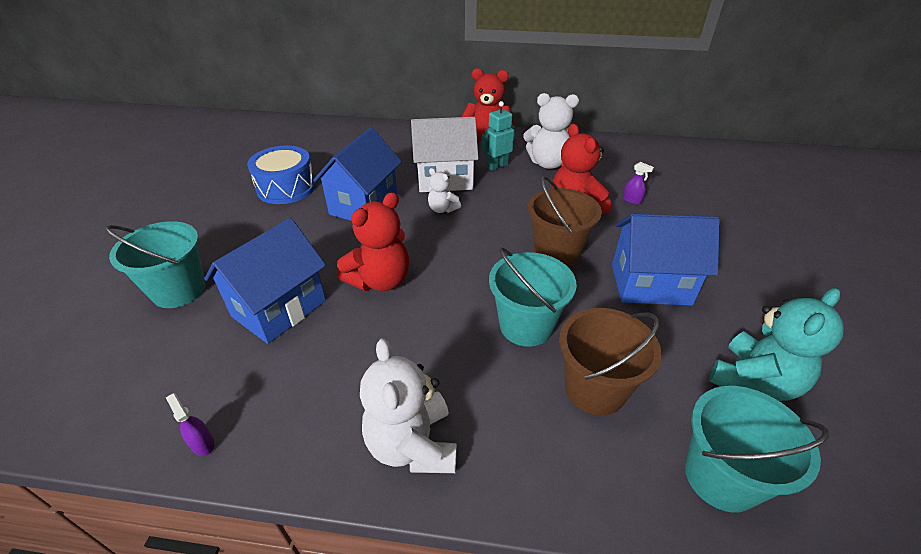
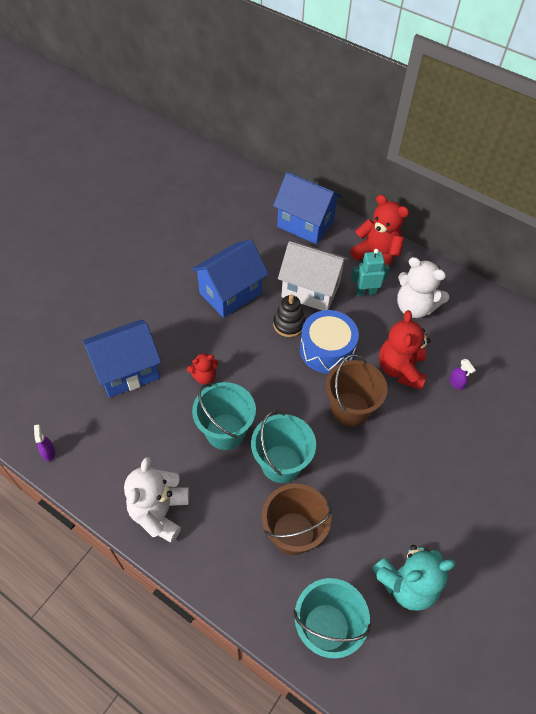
camera: 25 degrees right, 15 degrees up
(179, 290) = (72, 325): turquoise bucket -> turquoise bucket (225, 431)
(286, 187) = (181, 248): blue drum -> blue drum (327, 349)
(380, 280) = (204, 376): red teddy bear -> red teddy bear, size x0.55
(442, 209) = (289, 324): white teddy bear -> black stacking toy
(650, 284) = (400, 473): blue house -> blue house (305, 224)

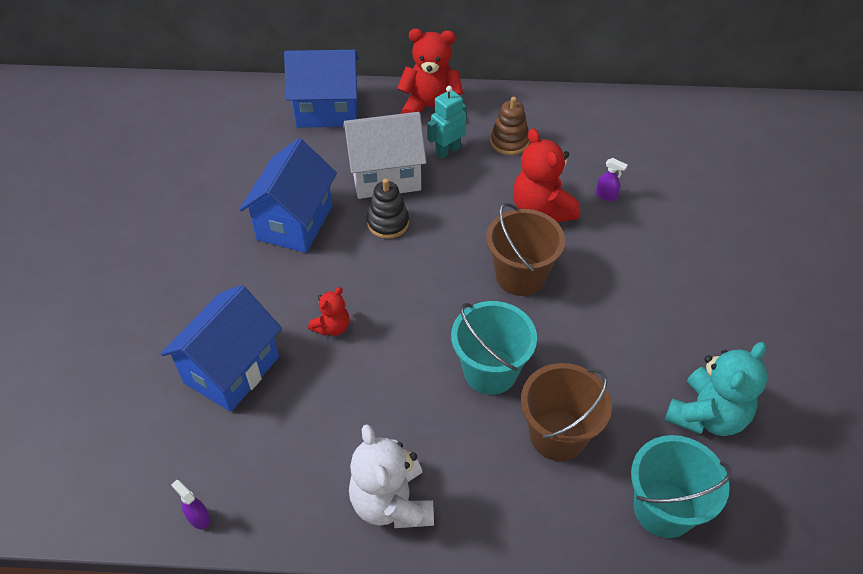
camera: 30 degrees left, 5 degrees down
(225, 431) = (402, 372): turquoise bucket -> none
(327, 349) = (450, 228): blue drum -> none
(414, 307) = (509, 142): white teddy bear -> brown stacking toy

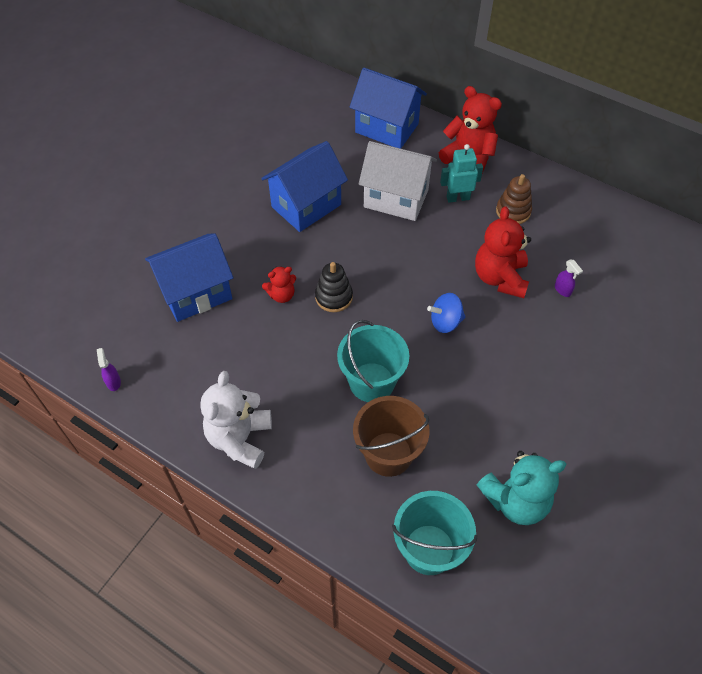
camera: 30 degrees right, 5 degrees up
(388, 223) = (373, 236): black stacking toy -> black stacking toy (334, 297)
(520, 276) = (445, 322): brown bucket -> blue spinning top

